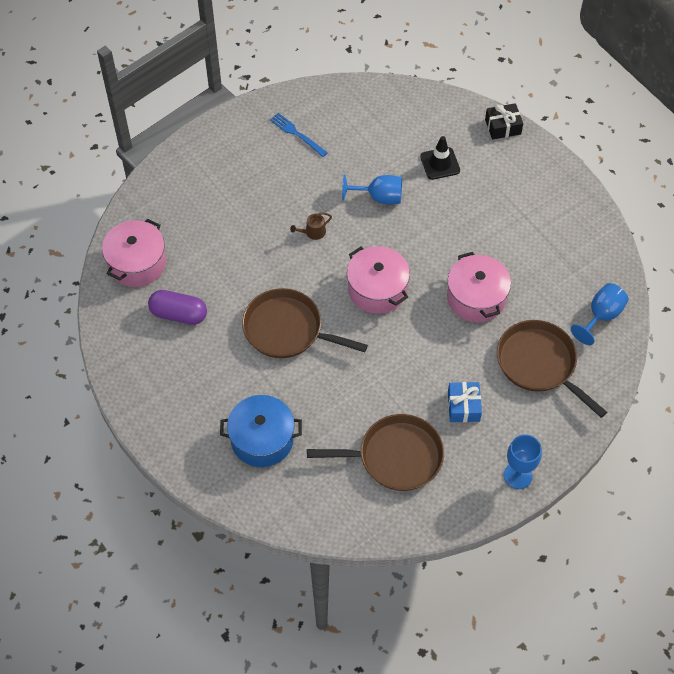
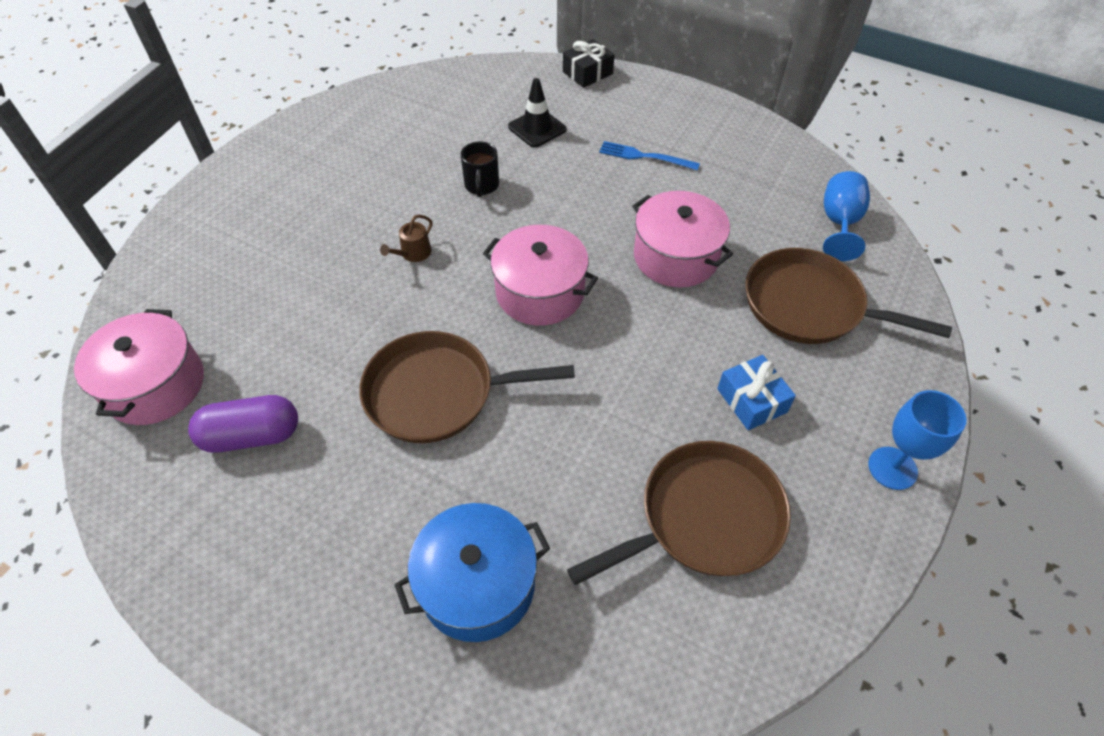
camera: 25 degrees left, 5 degrees down
(296, 134) = (336, 151): blue fork -> blue fork (644, 156)
(379, 197) = (481, 186): blue goblet -> black mug

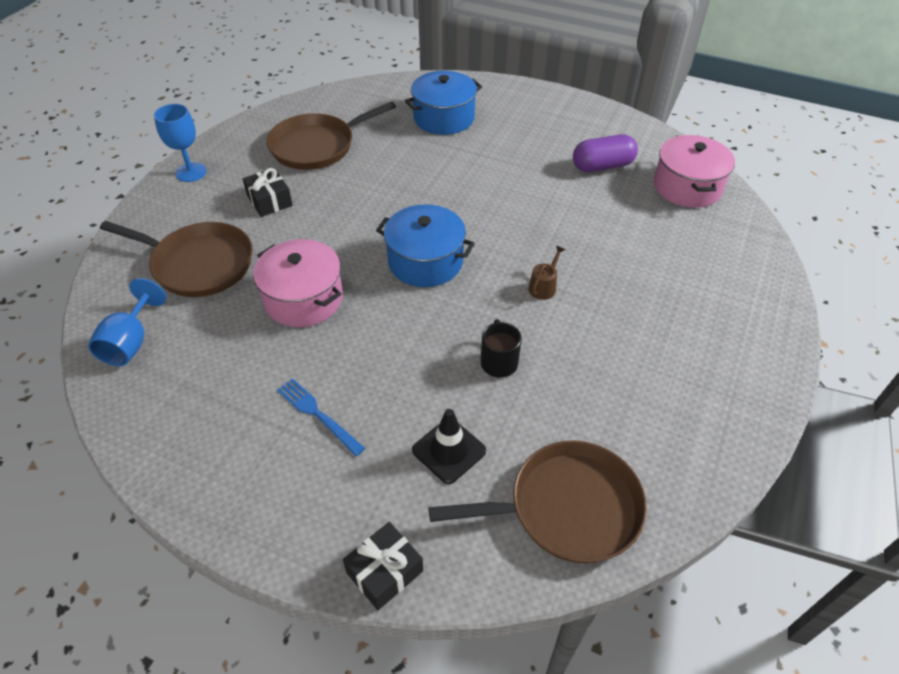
camera: 175 degrees right, 5 degrees down
(437, 393) = (490, 193): brown pan -> brown pan (567, 508)
(540, 292) = (425, 261): pink pot -> blue pot
(644, 156) = (317, 414): blue fork -> blue fork turned 150 degrees counterclockwise
(752, 400) = (269, 201): blue gift -> black gift

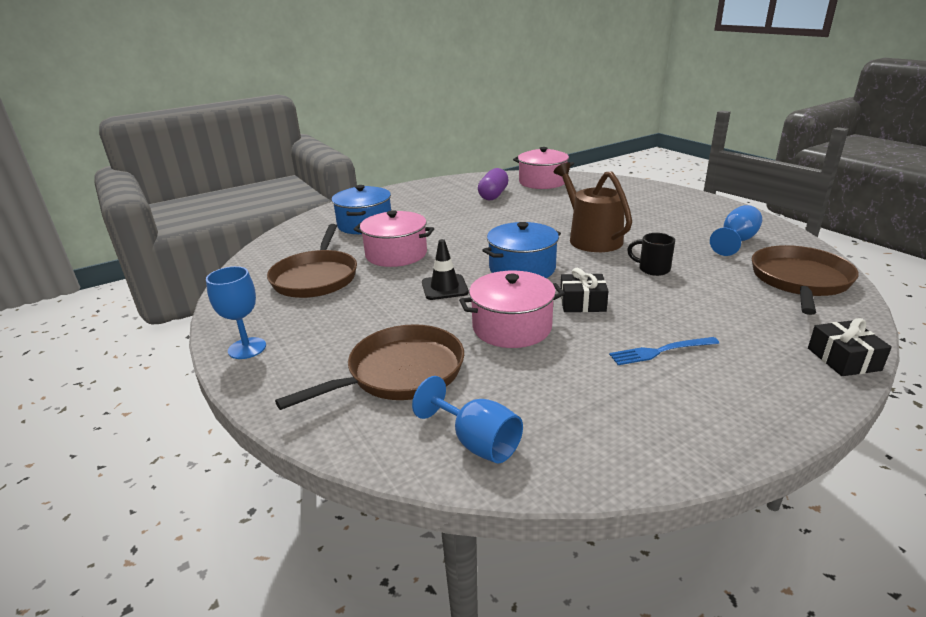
camera: 55 degrees left, 20 degrees down
(269, 201) = (357, 315): black gift -> black gift (582, 303)
(394, 168) = (396, 254): none -> pink pot
(449, 450) = (730, 306): black traffic cone -> black traffic cone (444, 287)
(544, 287) = (591, 238): brown watering can -> brown watering can, size x2.46
(646, 421) = (736, 241): none -> blue goblet

